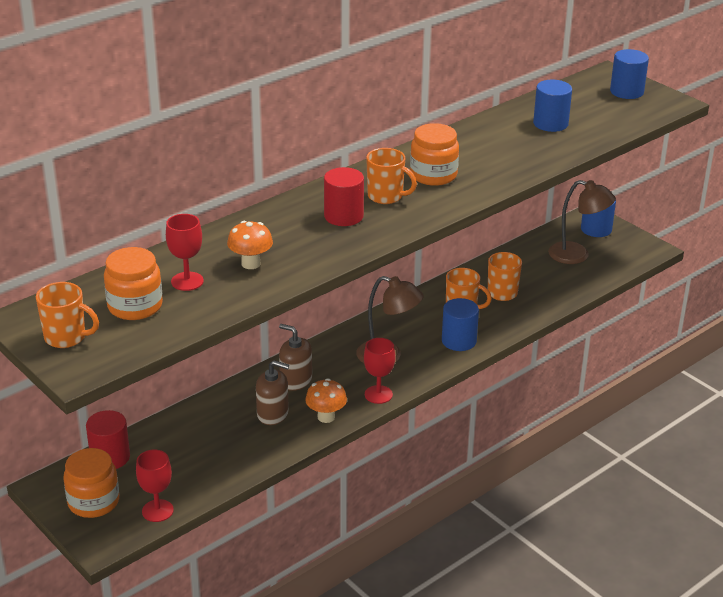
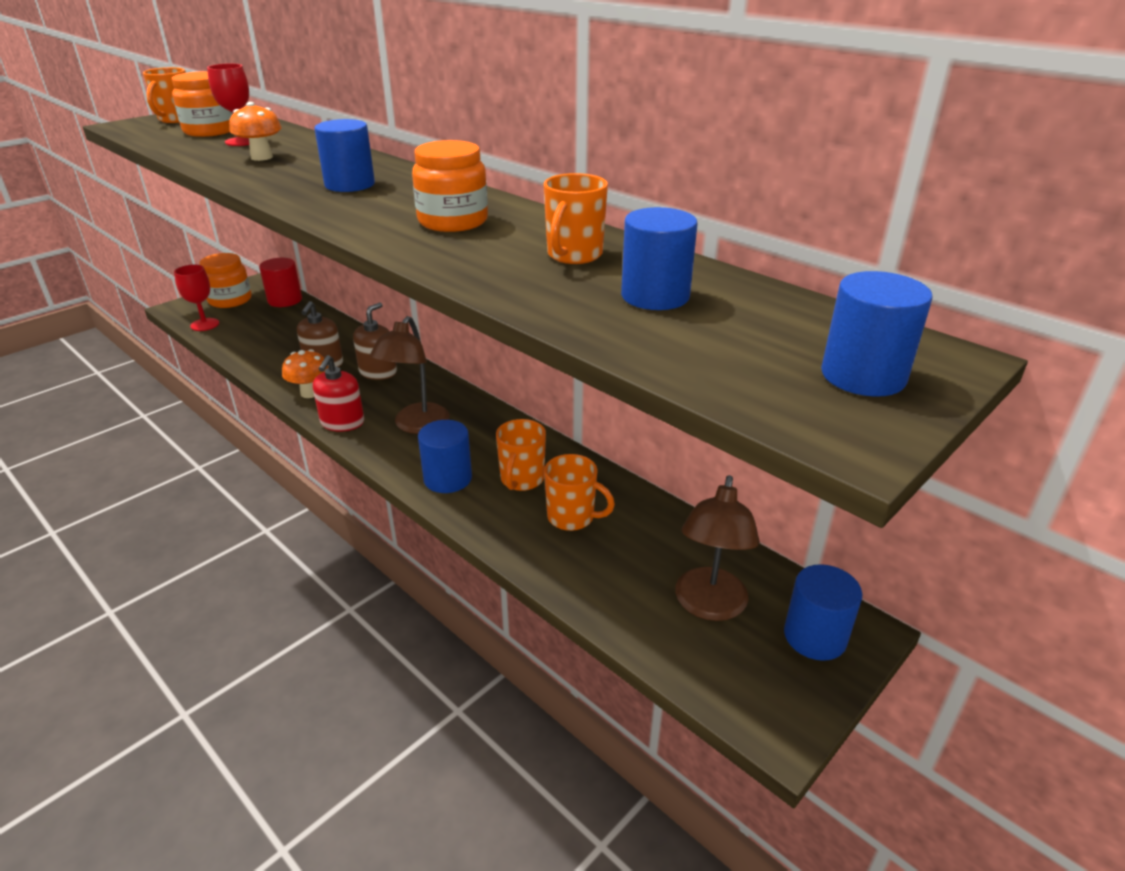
camera: 85 degrees right, 0 degrees up
(343, 216) = (350, 184): red cylinder -> blue cylinder
(378, 394) = (342, 422): red goblet -> red soap dispenser
(386, 196) = (395, 200): orange mug -> orange mug (573, 255)

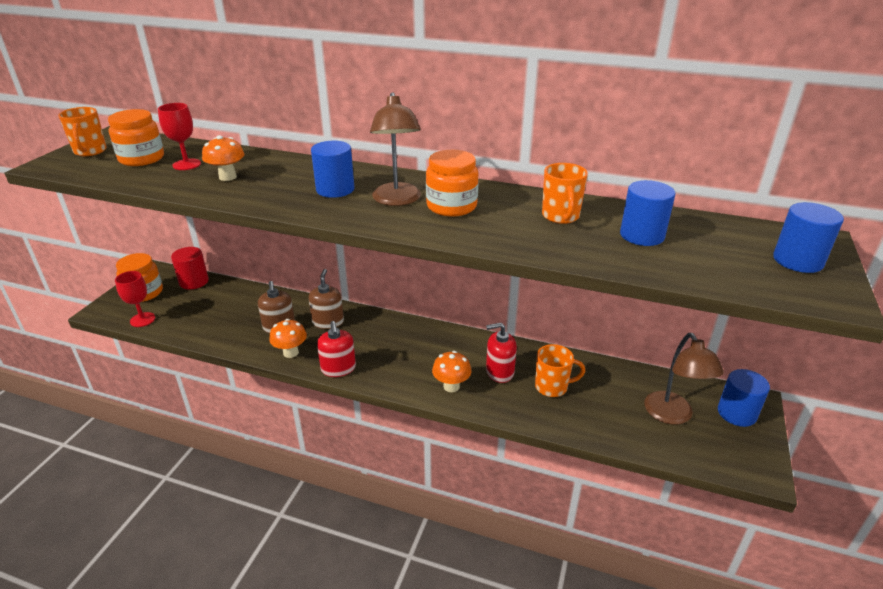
camera: 25 degrees left, 0 degrees up
(416, 425) = (395, 355): brown lamp -> brown lamp (397, 200)
(447, 478) = (451, 386): blue cylinder -> orange mushroom
(521, 480) = (499, 372): orange mug -> red soap dispenser

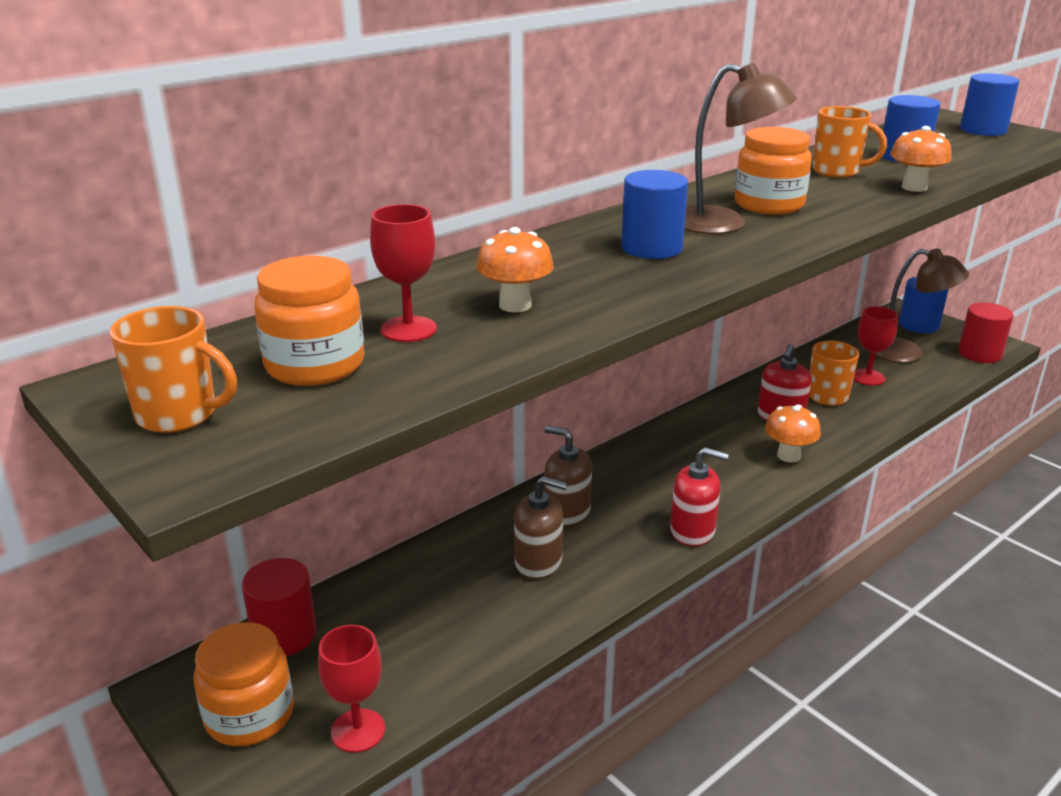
camera: 60 degrees left, 5 degrees down
(291, 352) = (620, 565): orange mushroom -> orange mushroom (914, 187)
(603, 401) = (868, 377): none -> red goblet
(724, 460) = (979, 354): none -> red cylinder

